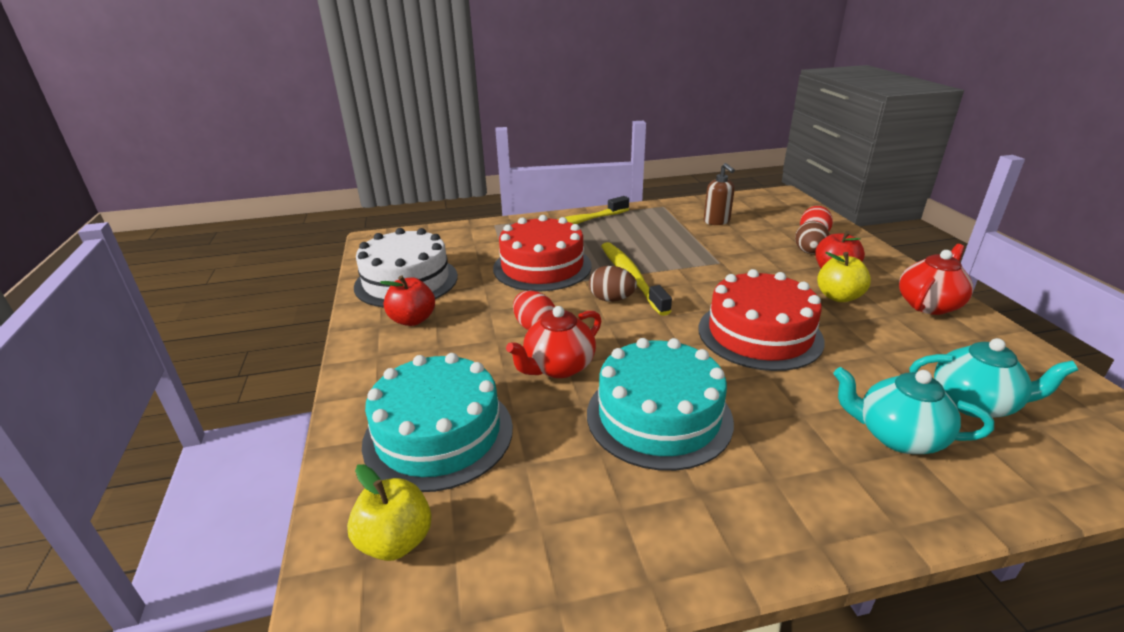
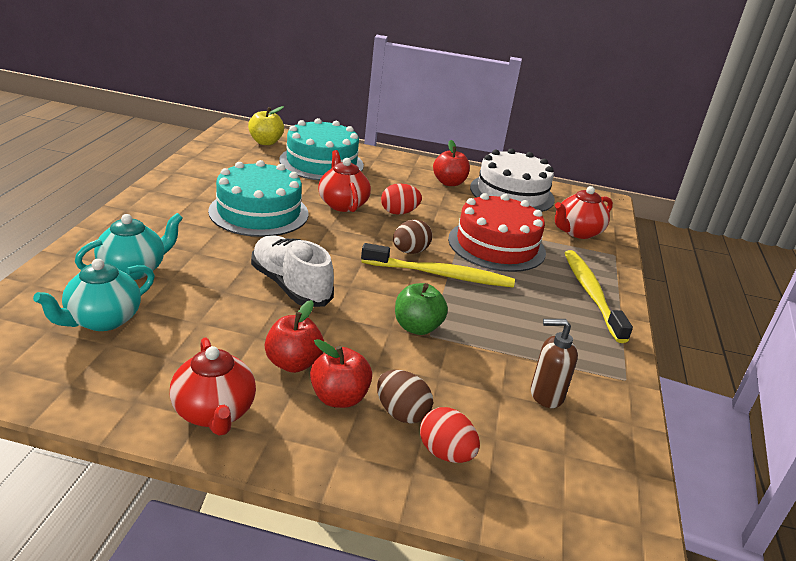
camera: 110 degrees right, 0 degrees up
(467, 241) = (577, 232): none -> red teapot
(719, 268) = (417, 327): none -> green apple
(759, 334) = (290, 286): red cake -> white shoe
(838, 297) = (293, 363): yellow apple -> red apple

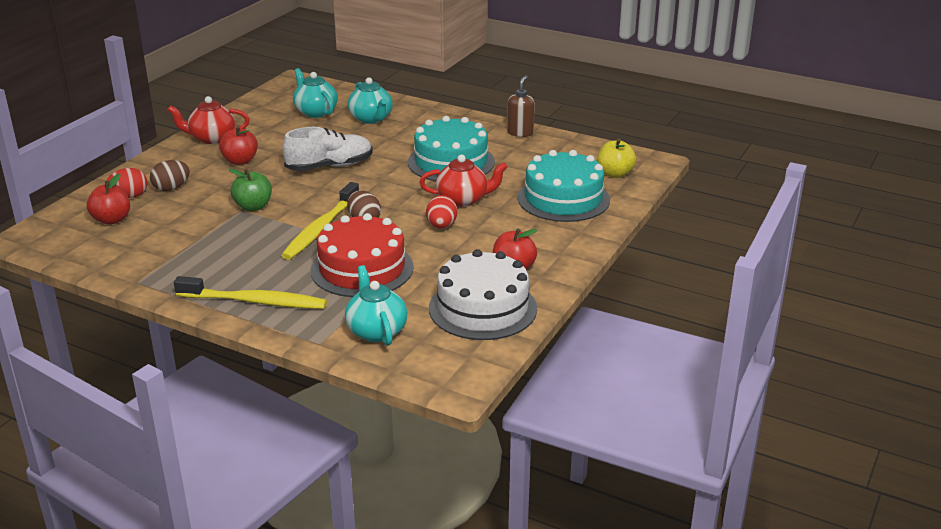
camera: 110 degrees right, 0 degrees up
(339, 398) = (199, 171): red apple -> red apple (112, 220)
(546, 395) = (148, 242): brown soap dispenser -> brown soap dispenser (520, 133)
(577, 232) = (376, 331): red teapot -> turquoise teapot

